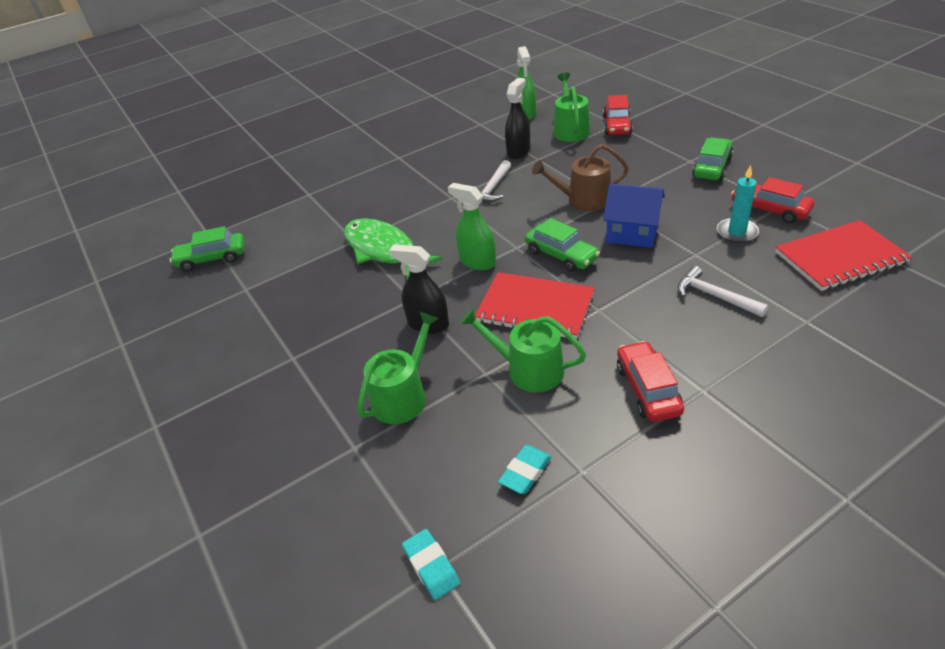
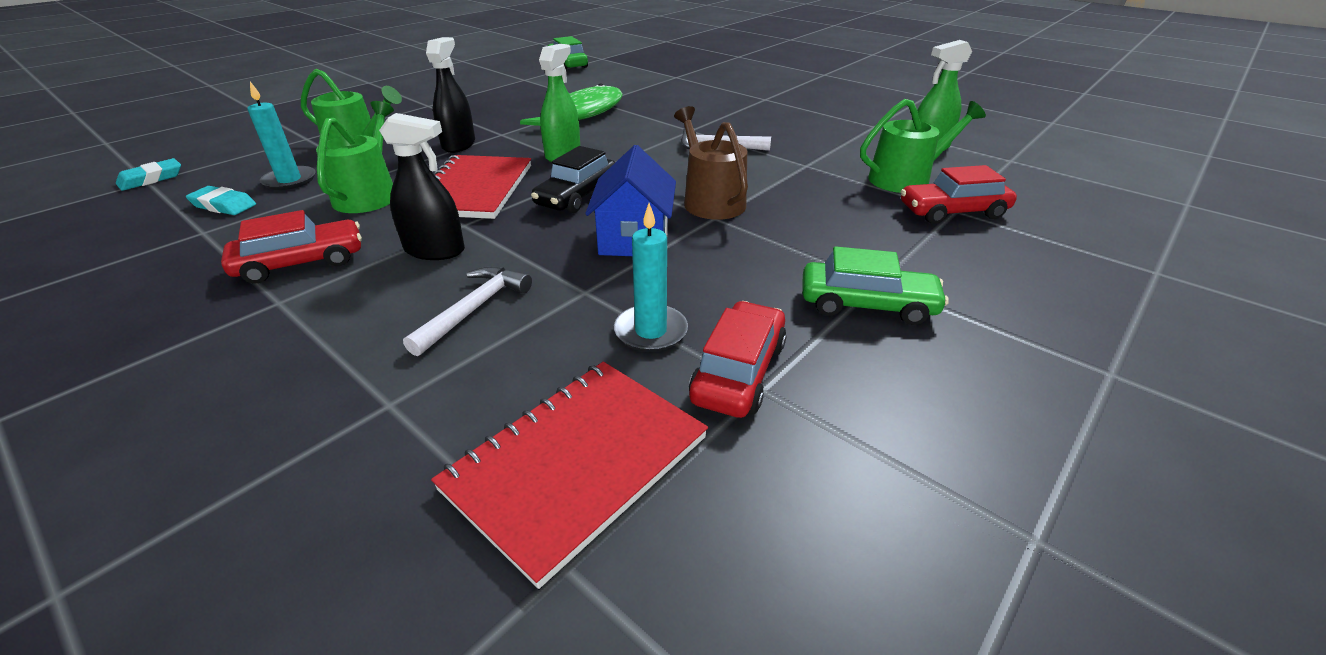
camera: 70 degrees right, 5 degrees down
(477, 434) = (290, 180): none -> turquoise candle
(518, 151) = (817, 152): black spray bottle -> black spray bottle (435, 250)
(561, 255) = (577, 196): green car -> black car
(840, 258) = (577, 463): red notebook -> red notebook turned 75 degrees clockwise

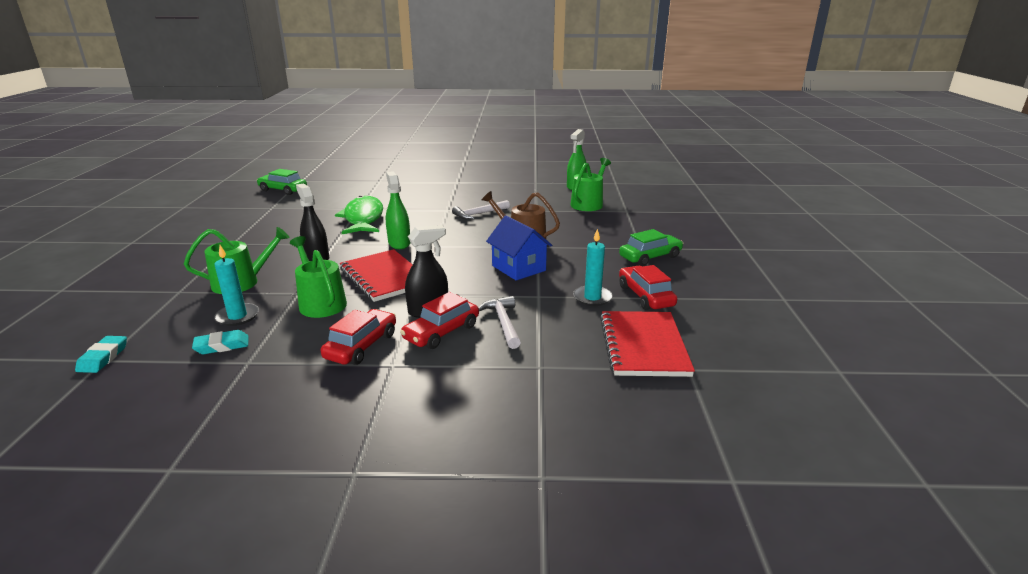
camera: 40 degrees left, 10 degrees down
(577, 196) = (452, 260): black car -> none
(952, 212) = (626, 212): red car -> red car (441, 332)

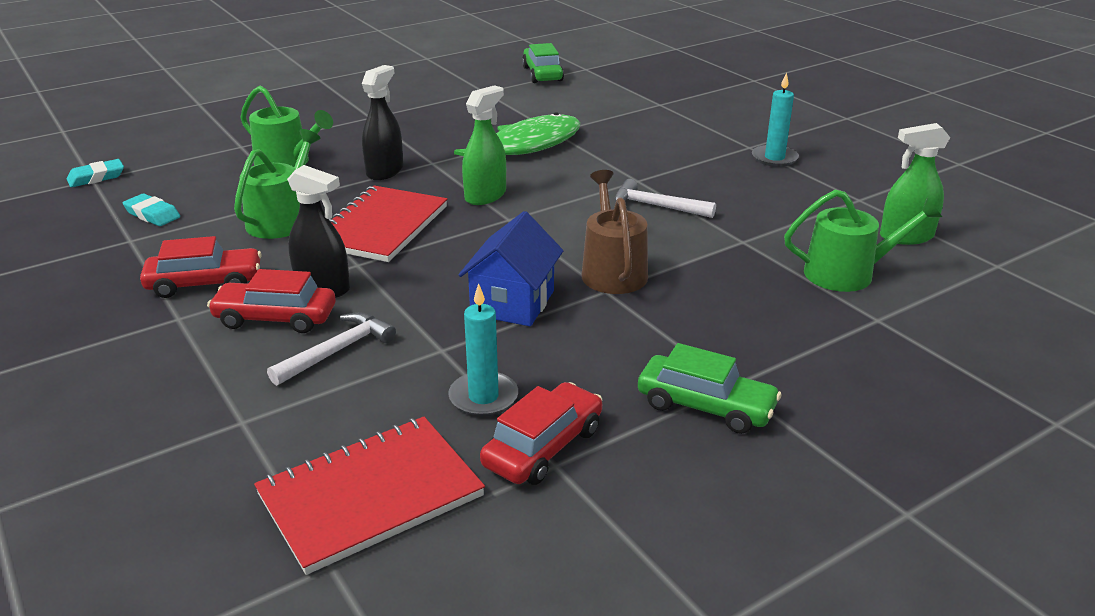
camera: 55 degrees right, 5 degrees up
(237, 316) = (215, 194): turquoise candle -> turquoise candle (774, 158)

